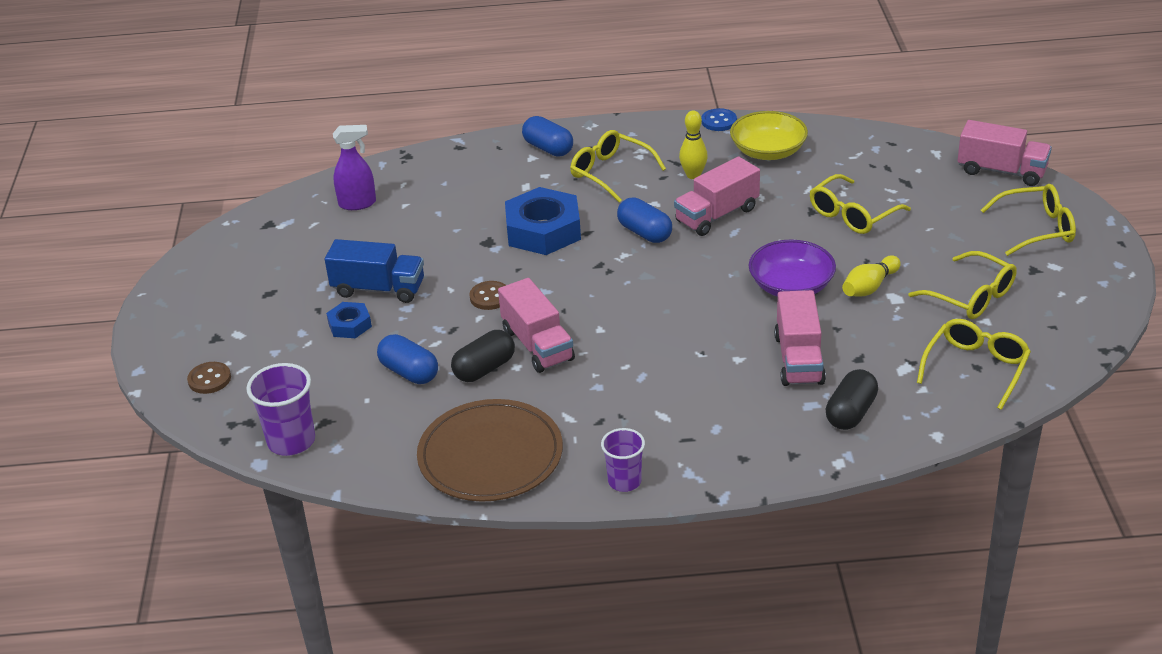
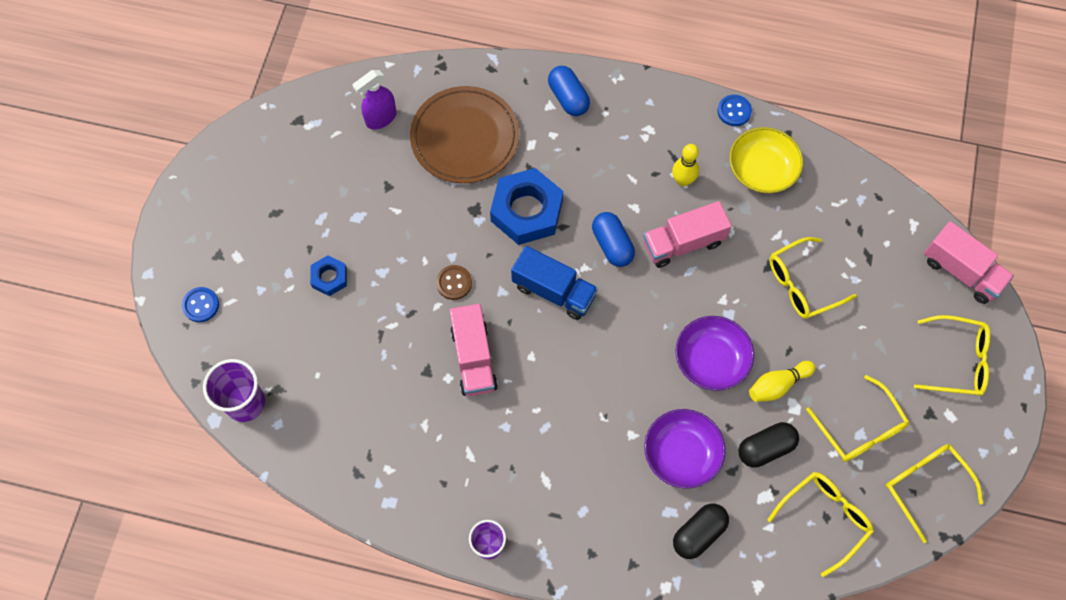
camera: 15 degrees right, 30 degrees up
(209, 379) = (201, 305): brown button -> blue button
(358, 203) = (380, 118): purple spray bottle -> purple spray bottle turned 135 degrees clockwise
(378, 289) = (366, 239): blue truck -> blue truck (554, 291)
(409, 372) = (360, 354): blue capsule -> none
(484, 369) = (421, 372): black capsule -> black capsule (765, 448)
(490, 455) = (394, 477): brown plate -> brown plate (465, 137)
(610, 172) = (611, 151): yellow glasses -> yellow glasses (924, 485)
(799, 359) = (681, 453): pink truck -> purple bowl

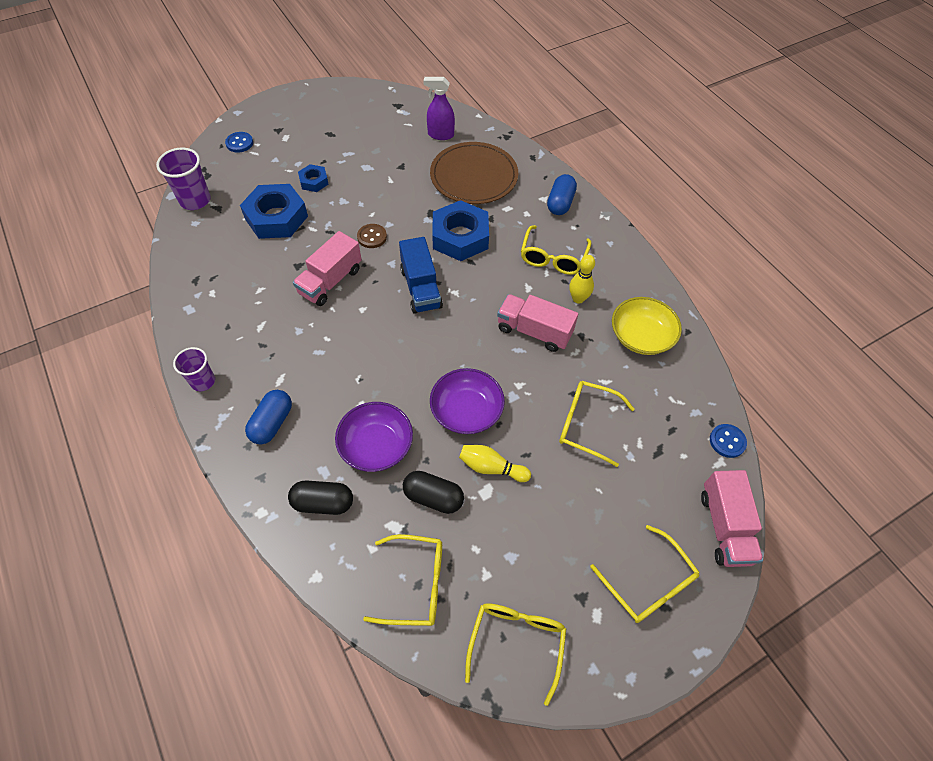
camera: 45 degrees right, 10 degrees down
(345, 346) = (276, 217): none -> blue nut
(612, 245) = (487, 295): blue capsule -> blue capsule (272, 423)
(734, 111) = (662, 290): blue button -> blue button (727, 441)
(860, 429) = (515, 553): yellow glasses -> yellow glasses (553, 258)

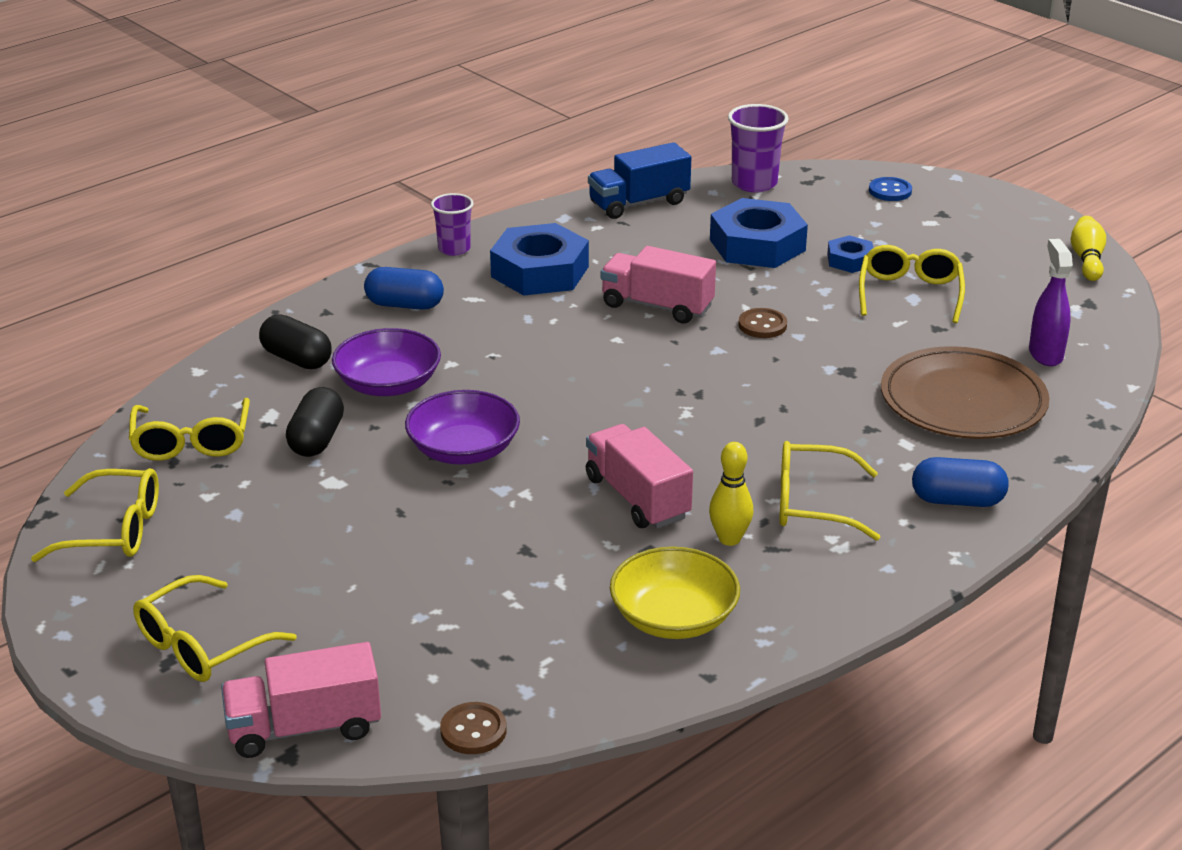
camera: 80 degrees right, 25 degrees down
(323, 503) = (297, 359): black capsule -> black capsule turned 45 degrees counterclockwise
(421, 288) = (679, 381): blue truck -> blue truck (639, 203)
(460, 237) = (808, 403): blue nut -> blue nut (539, 271)
(491, 467) = (372, 482): yellow bowling pin -> yellow bowling pin (1087, 260)
(534, 331) = (637, 498): pink truck -> pink truck turned 45 degrees counterclockwise
(586, 424) = (468, 566): yellow glasses -> yellow glasses (909, 293)
(727, 441) = (473, 730): blue button -> brown button

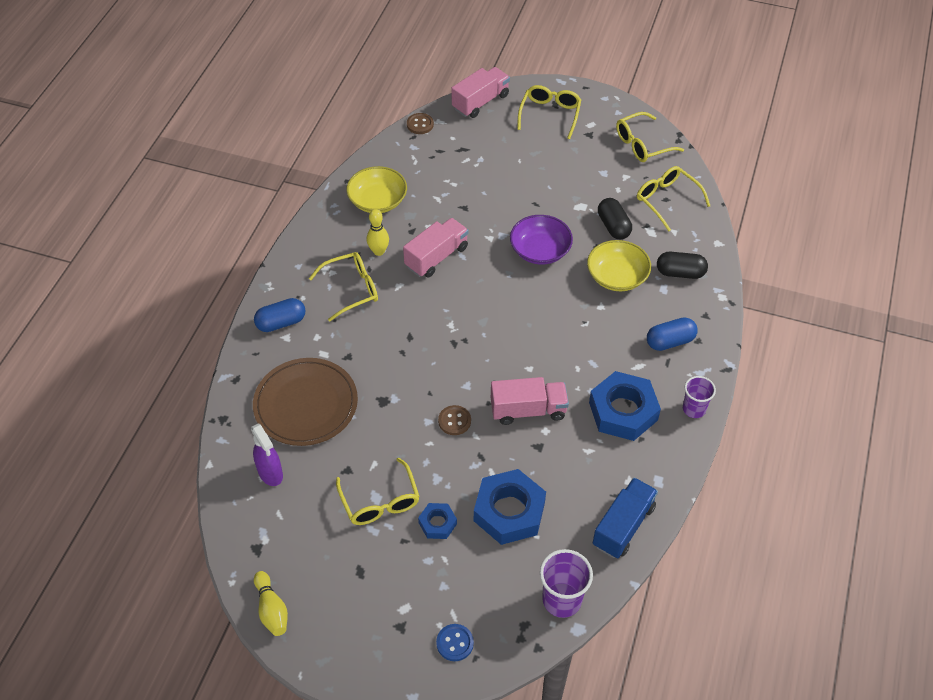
camera: 150 degrees right, 20 degrees up
(388, 384) = (617, 276): purple bowl -> yellow bowl
(637, 498) = (436, 257): pink truck -> pink truck turned 75 degrees counterclockwise

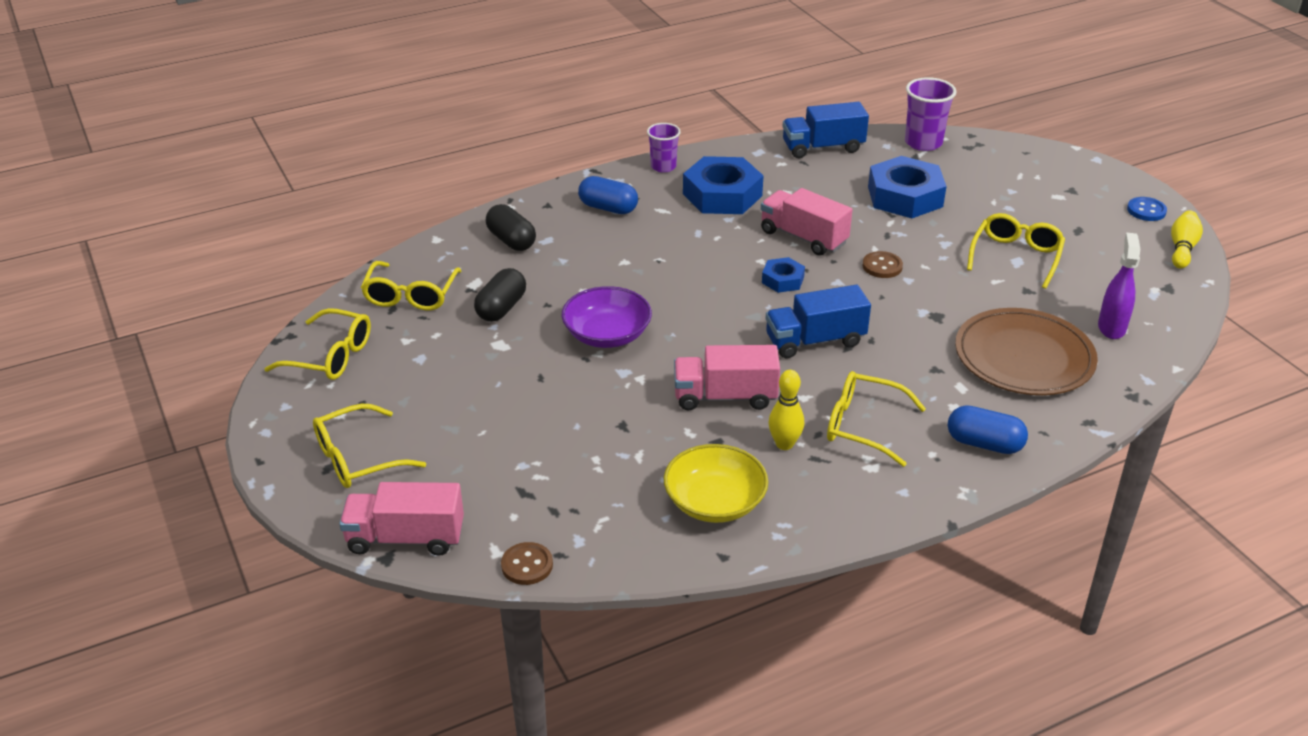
camera: 135 degrees left, 15 degrees down
(431, 327) = (815, 341): none -> blue truck
(437, 523) = (977, 220): blue nut -> blue nut (783, 280)
(455, 643) = (1034, 164): blue button -> blue button (1146, 210)
(617, 276) = (571, 271): yellow bowl -> none

